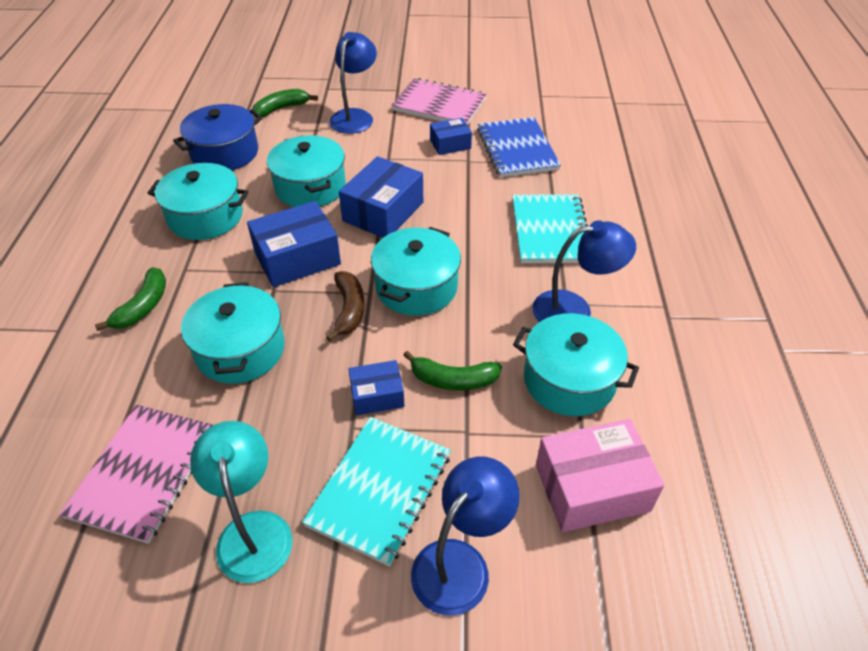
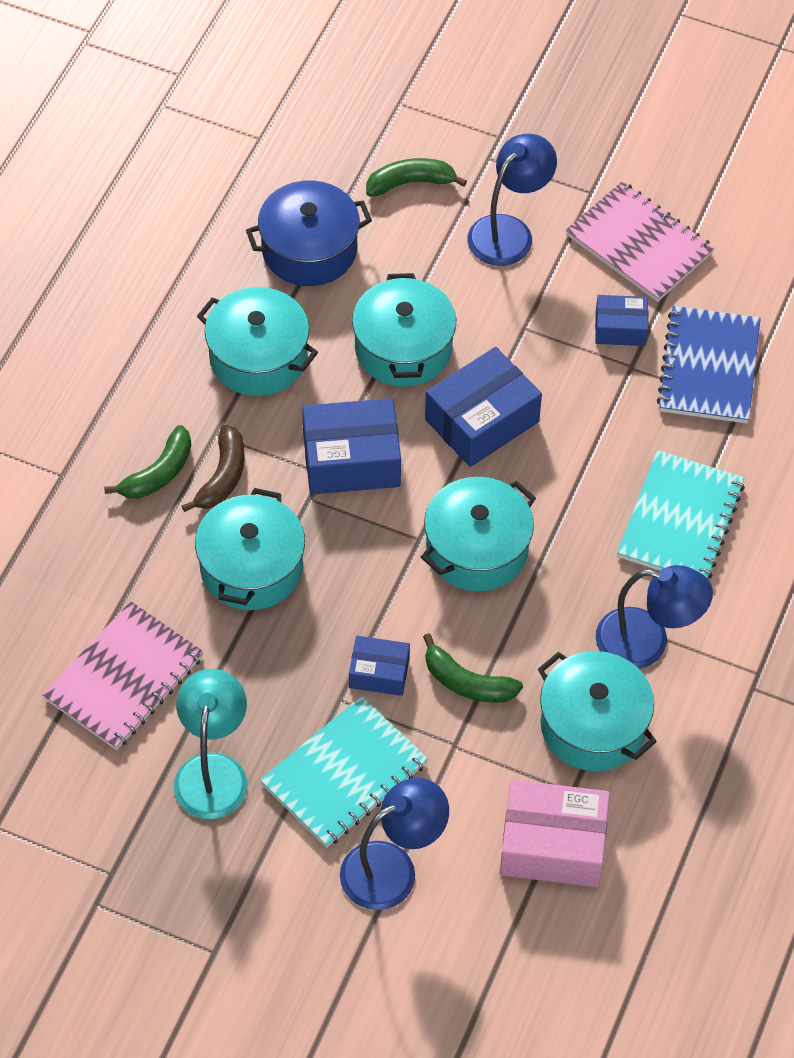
camera: 20 degrees right, 10 degrees up
(349, 310) = (387, 555): brown banana -> brown banana (222, 476)

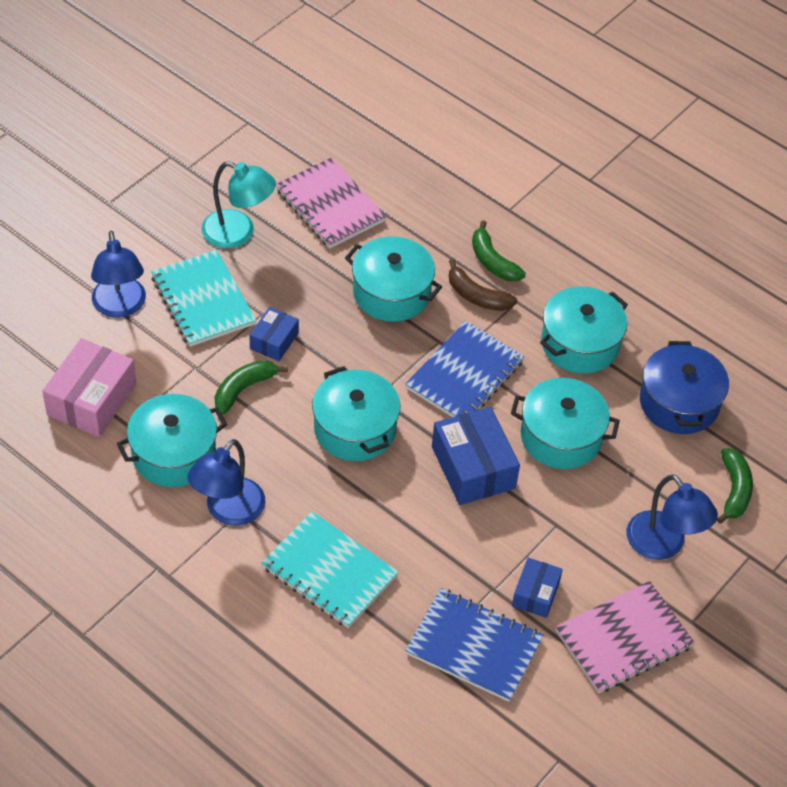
camera: 105 degrees right, 5 degrees down
(351, 460) = (464, 375): blue box -> blue notebook

